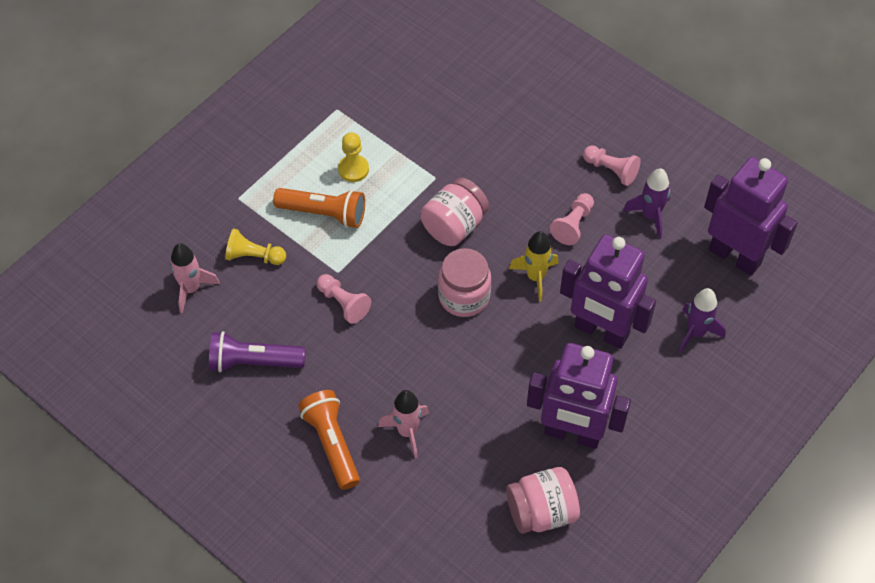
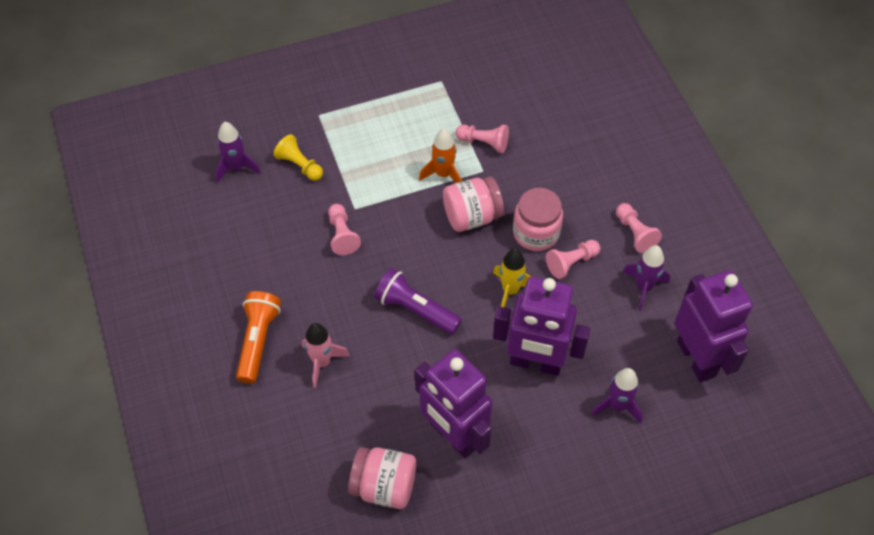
camera: 30 degrees right, 0 degrees up
(191, 289) = (236, 167): pink rocket -> purple rocket
(253, 362) = (243, 246): purple flashlight -> purple flashlight (415, 309)
(324, 213) = (375, 157): orange flashlight -> none
(353, 169) = (422, 134): yellow pawn -> none
(400, 198) = (443, 174): none -> orange rocket
(418, 150) = (484, 143): none -> pink pawn
(464, 296) = (441, 277): pink jar -> pink jar (536, 233)
(601, 331) = (535, 363): purple robot -> purple robot turned 45 degrees counterclockwise

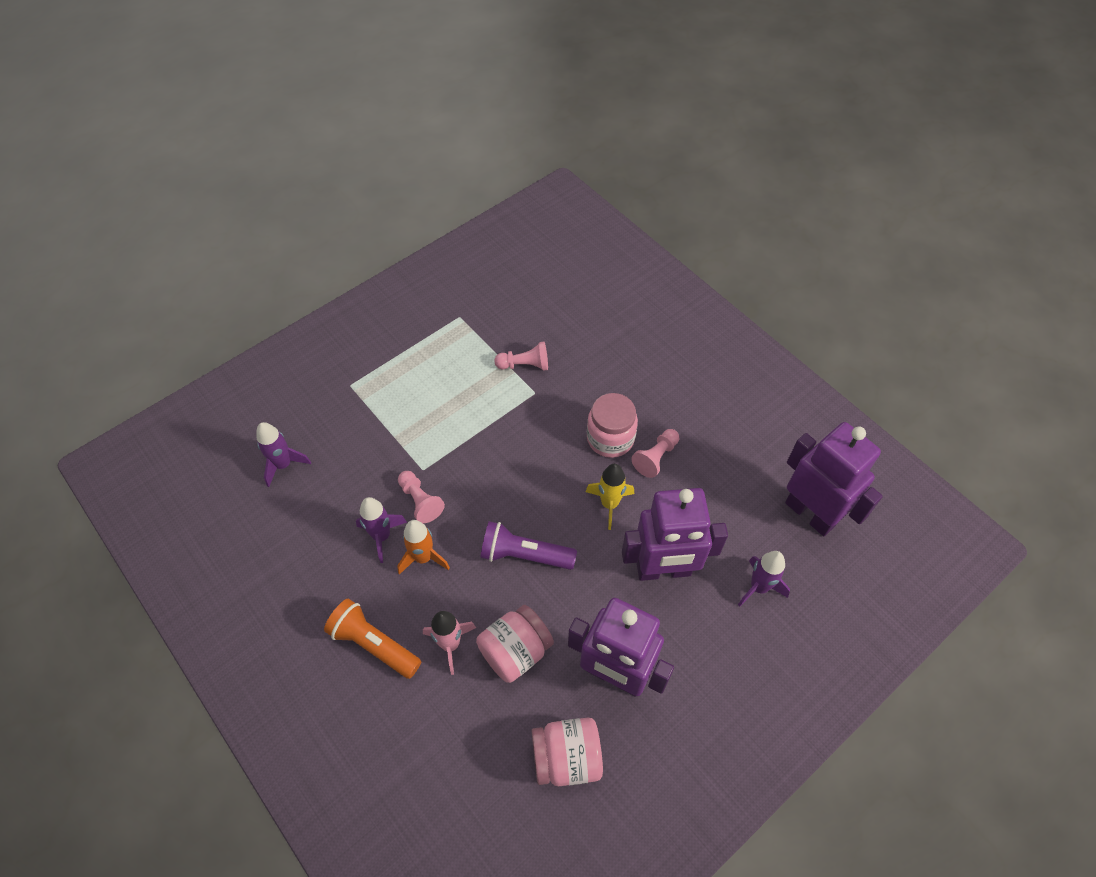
camera: 20 degrees left, 0 degrees up
(258, 341) = (373, 644): orange flashlight -> orange flashlight turned 45 degrees counterclockwise
(299, 165) = (349, 442): yellow pawn -> none
(443, 174) = (498, 408): orange rocket -> orange rocket (423, 557)
(471, 216) = (542, 441): pink jar -> pink jar (515, 651)
(635, 233) = (702, 410): pink pawn -> none
(643, 287) = (732, 460): purple rocket -> purple rocket (382, 536)

